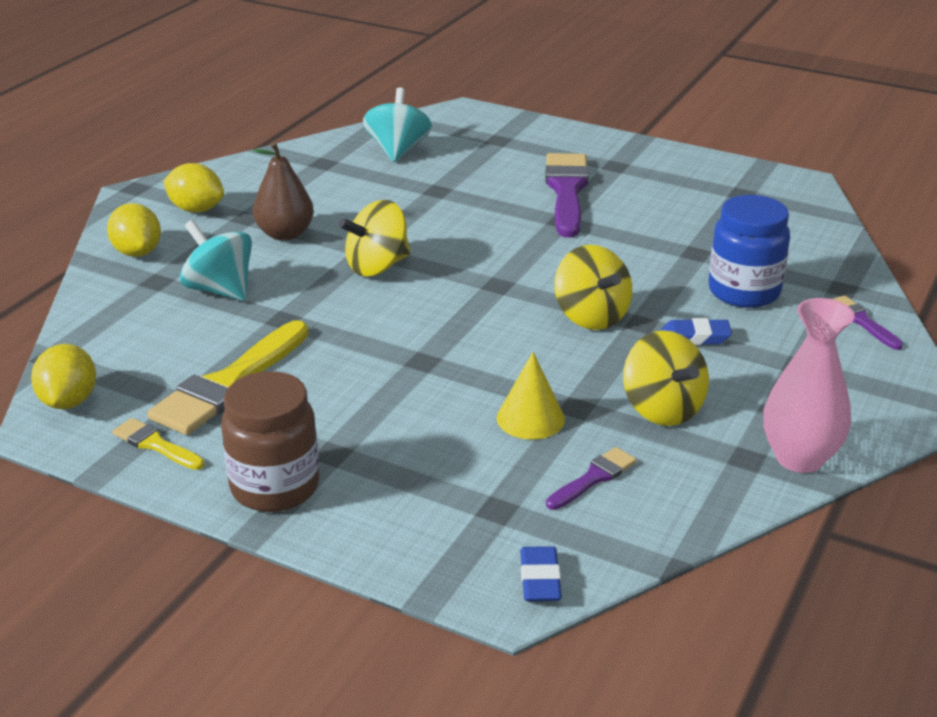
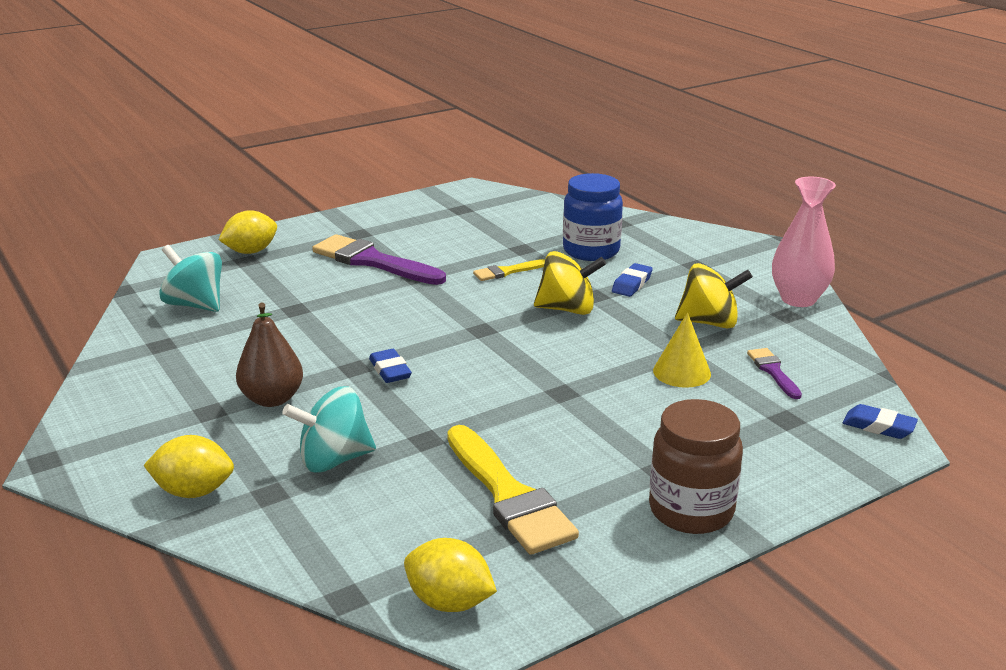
camera: 60 degrees left, 5 degrees down
(156, 444) = (575, 562): yellow brush -> yellow brush (507, 272)
(196, 209) = (152, 434): yellow lemon -> yellow lemon (251, 251)
(377, 266) = (390, 370): yellow spinning top -> blue eraser
(861, 321) = (663, 231): purple brush -> none

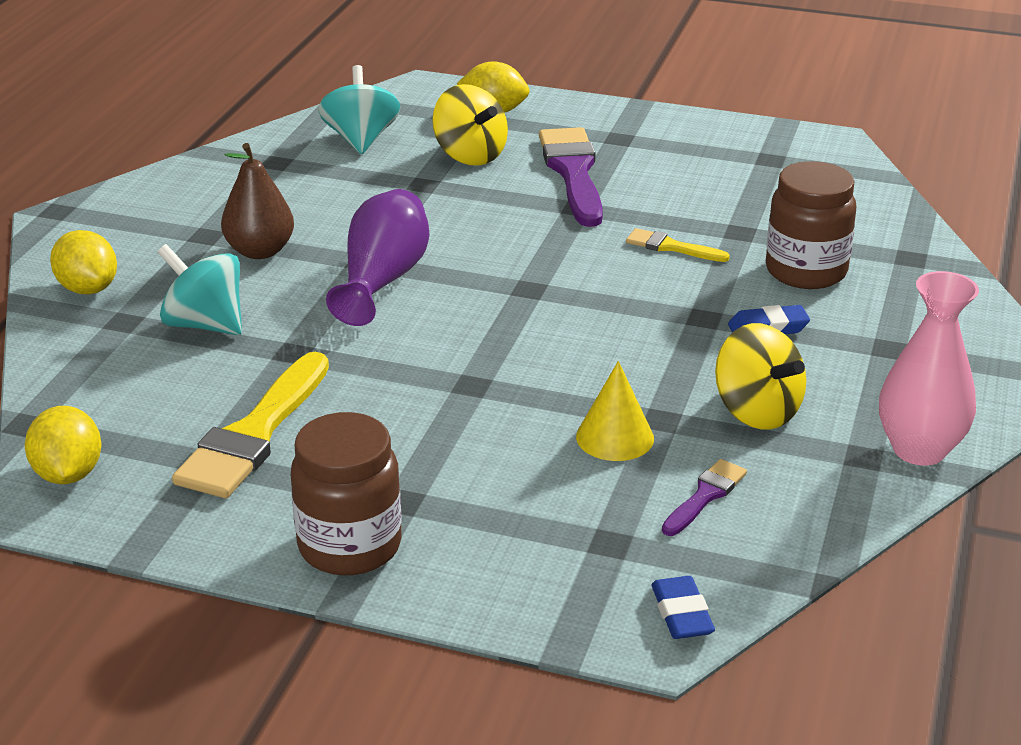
camera: 50 degrees right, 5 degrees up
(390, 370) = (382, 280): blue eraser -> purple vase
(567, 309) = (646, 315): yellow spinning top -> yellow spinning top (470, 155)
(591, 251) = (806, 271): blue jar -> brown jar

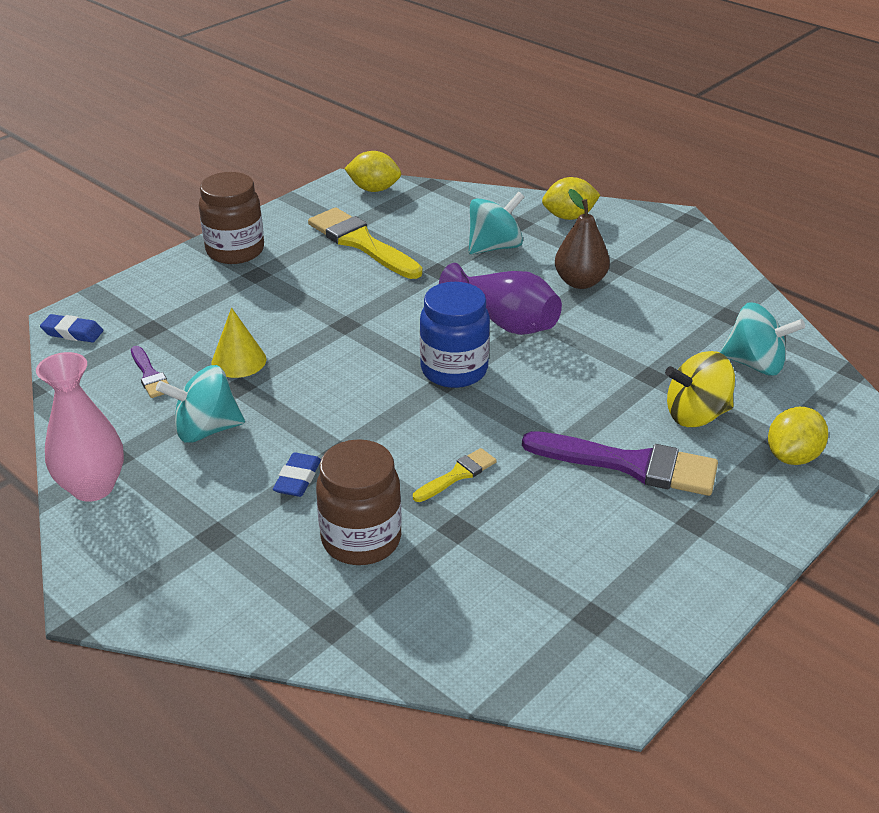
camera: 115 degrees right, 5 degrees up
(505, 288) = (454, 370): none -> blue jar
(756, 411) = (206, 429): yellow spinning top -> turquoise spinning top

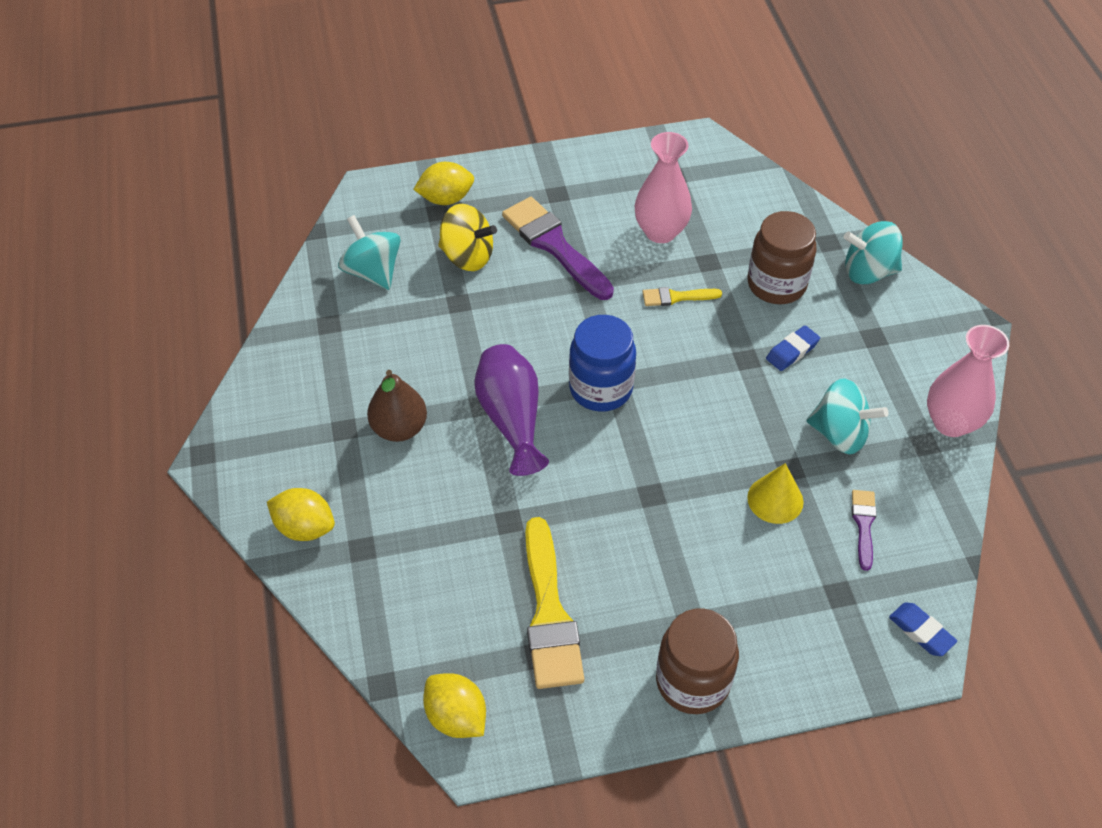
camera: 145 degrees left, 15 degrees up
(494, 247) = (424, 523): turquoise spinning top -> turquoise spinning top (868, 272)
(539, 535) = (660, 232): none -> pink vase

